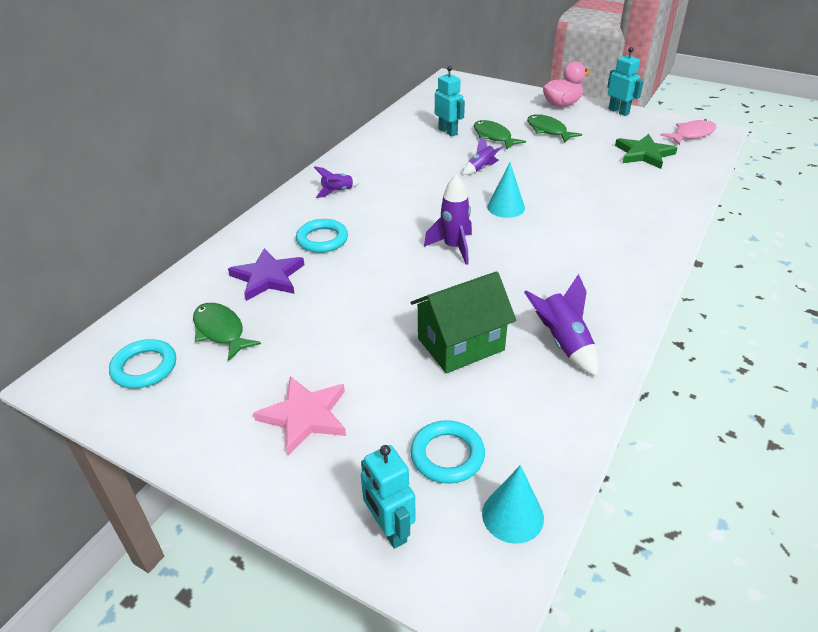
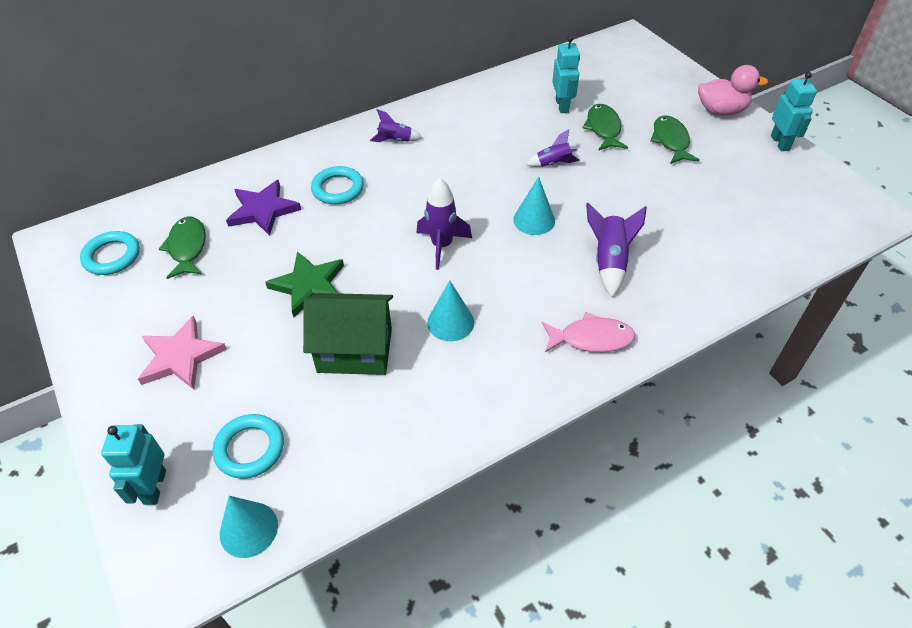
camera: 30 degrees right, 10 degrees up
(516, 294) = (450, 322): none -> turquoise cone
(563, 343) = (443, 393): purple rocket -> purple rocket (609, 261)
(644, 154) = (750, 211): green star -> green star (309, 286)
(691, 134) = (839, 206): pink fish -> pink fish (591, 338)

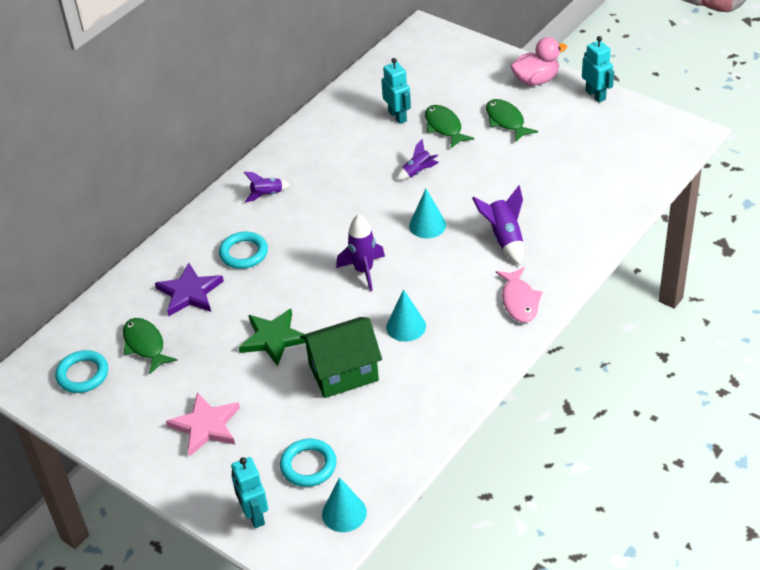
camera: 20 degrees left, 5 degrees down
(591, 338) = (519, 301): pink fish -> pink fish turned 105 degrees clockwise

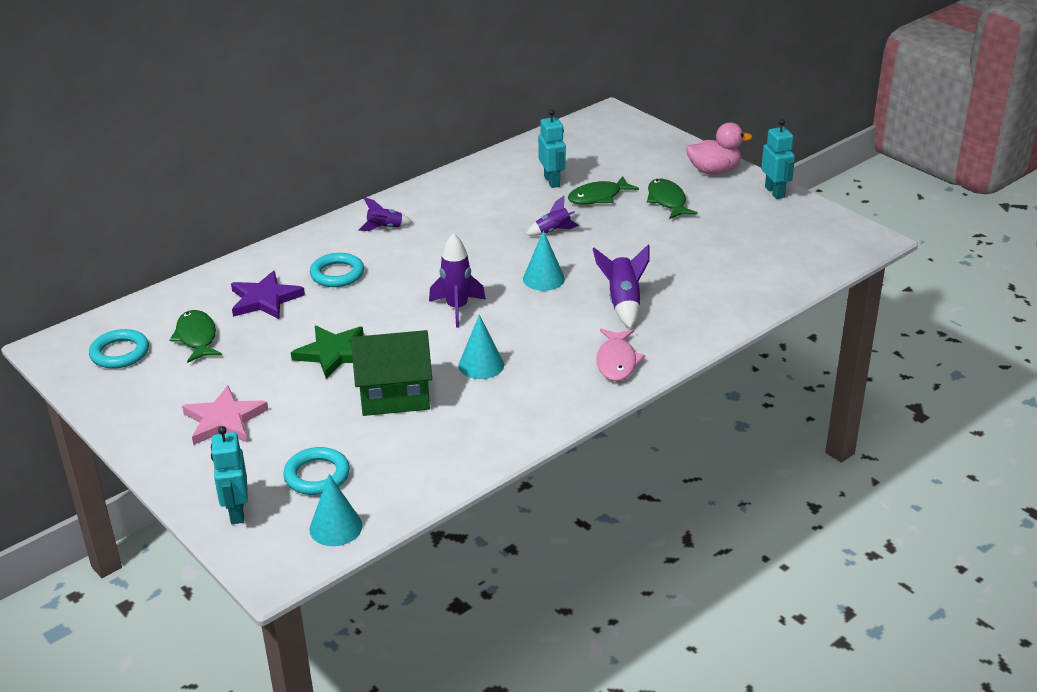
camera: 10 degrees right, 10 degrees down
(444, 127) = (598, 197): green fish -> green fish turned 105 degrees counterclockwise

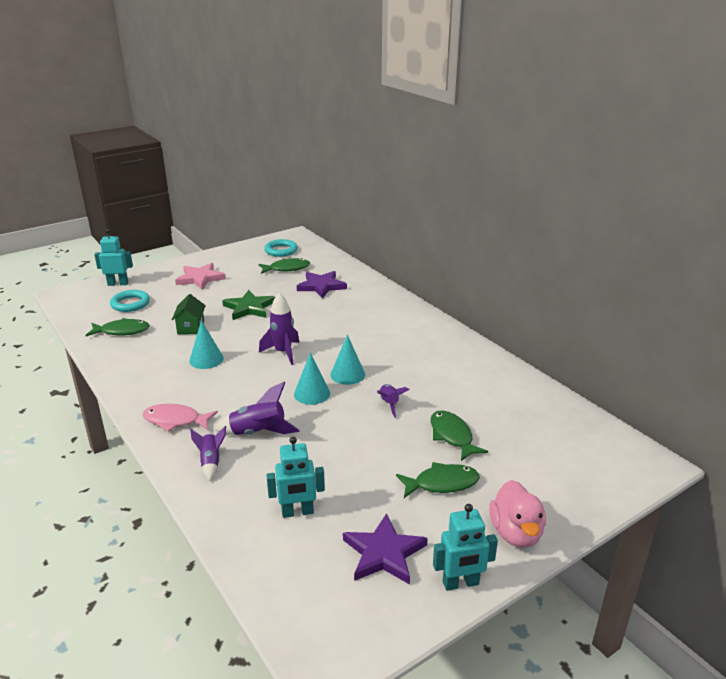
camera: 95 degrees right, 5 degrees down
(335, 527) = (81, 309): turquoise cone -> turquoise cone (347, 374)
(337, 274) = (345, 309): turquoise ring -> none
(385, 228) = (407, 326): purple rocket -> purple rocket (211, 462)
(394, 395) = (191, 327): green house -> green house, size x0.60
(410, 459) = (122, 331): none -> green fish
(552, 181) = (485, 410): turquoise robot -> turquoise robot (297, 512)
(759, 223) = (384, 553): none -> purple star

